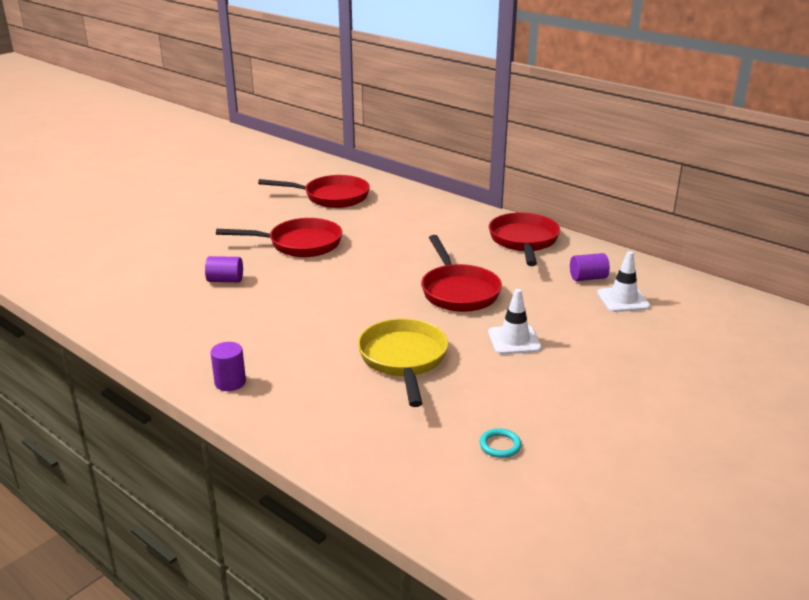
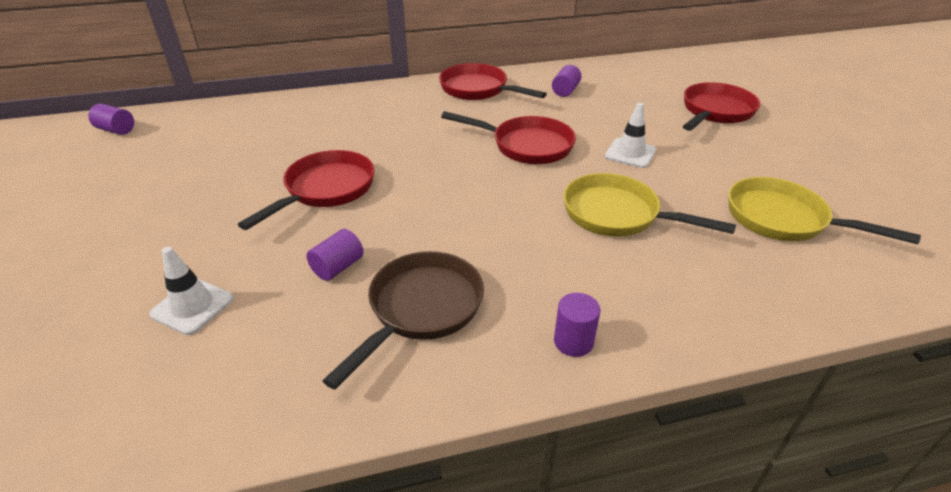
camera: 55 degrees left, 10 degrees up
(212, 320) = (421, 309): none -> brown pan
(285, 160) = (116, 130): none -> purple cylinder
(331, 197) = (253, 136): red pan -> red pan (715, 112)
(500, 445) = (783, 219): turquoise ring -> yellow pan
(623, 300) = (610, 92): white traffic cone -> white traffic cone (192, 306)

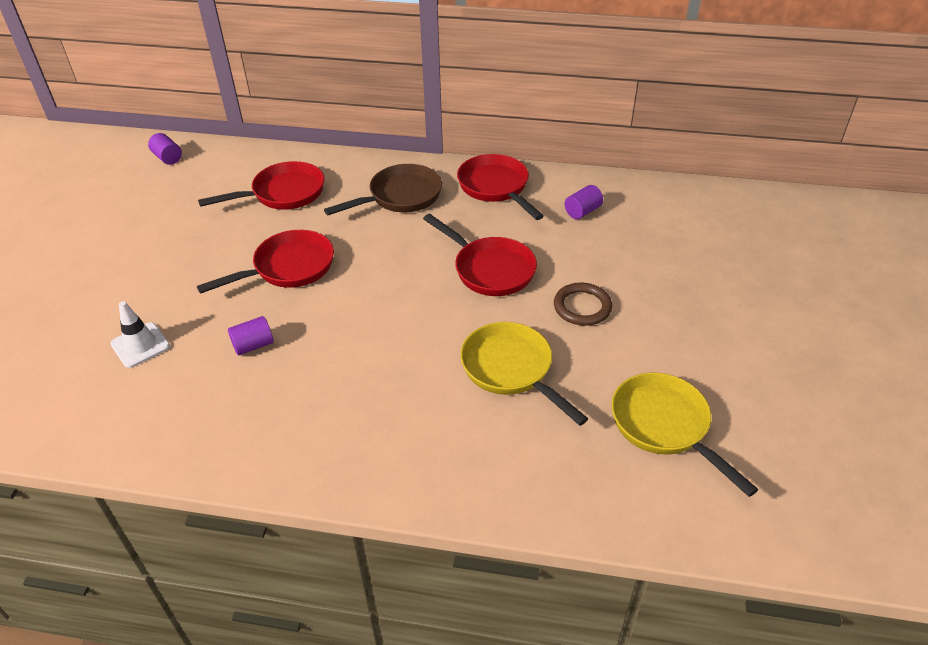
camera: 25 degrees right, 5 degrees up
(421, 309) = (288, 403): brown pan -> brown pan (400, 197)
(573, 342) = (378, 471): purple cylinder -> none
(630, 153) = (582, 307): white traffic cone -> brown ring
(715, 112) = (721, 281): red pan -> red pan (283, 194)

